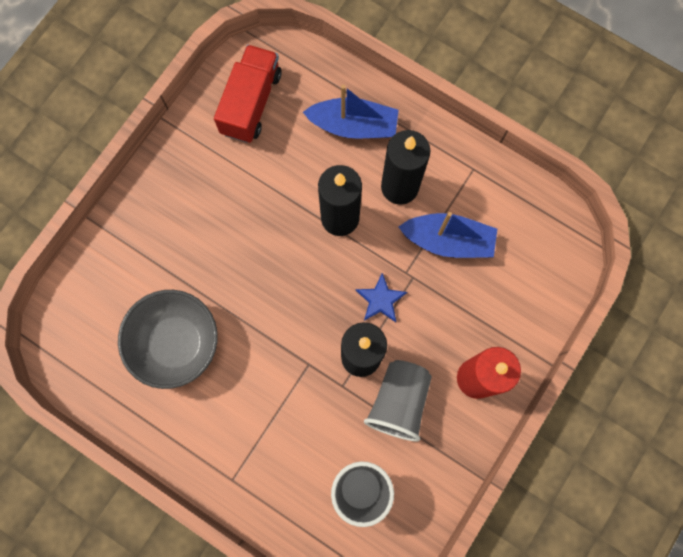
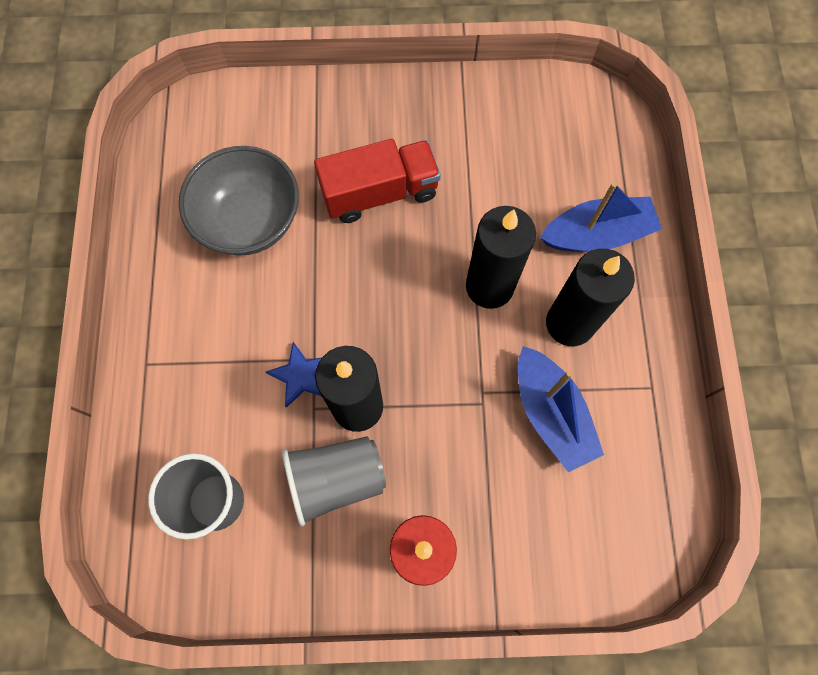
camera: 55 degrees right, 5 degrees down
(251, 103) = (540, 126): red truck -> red truck (380, 193)
(353, 126) = (597, 234): blue boat -> blue boat turned 75 degrees counterclockwise
(380, 299) = (433, 385): blue star -> blue star (301, 375)

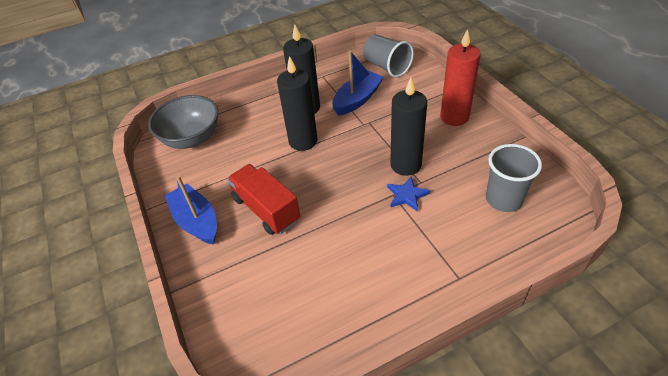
camera: 110 degrees left, 25 degrees down
(249, 221) = (322, 270): grey bowl -> grey bowl (191, 138)
(336, 479) = (449, 157): grey cup -> grey cup (386, 67)
(597, 234) = (250, 114): blue boat -> blue boat (196, 221)

